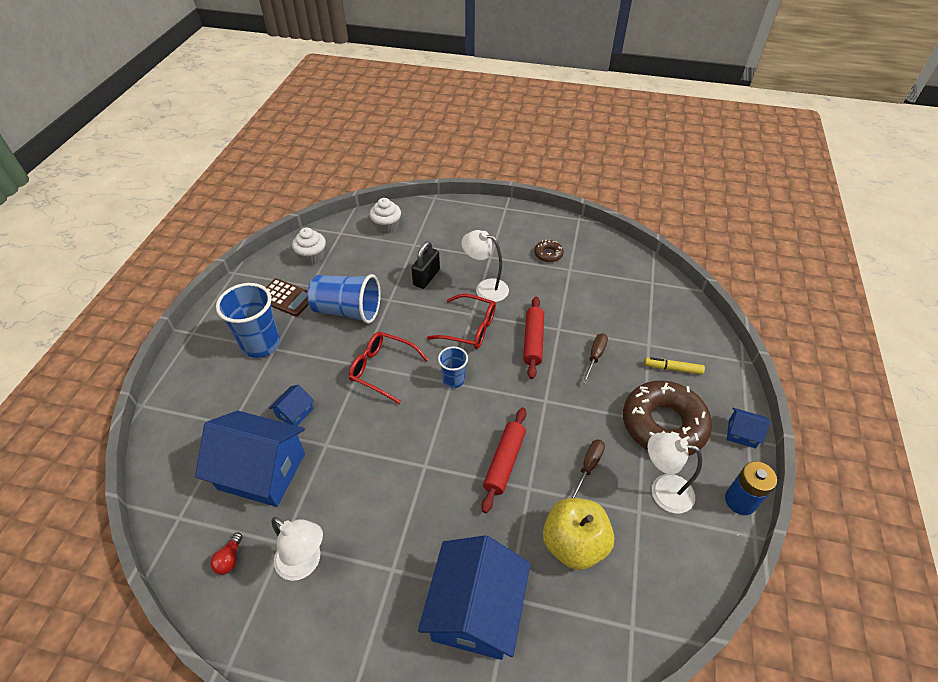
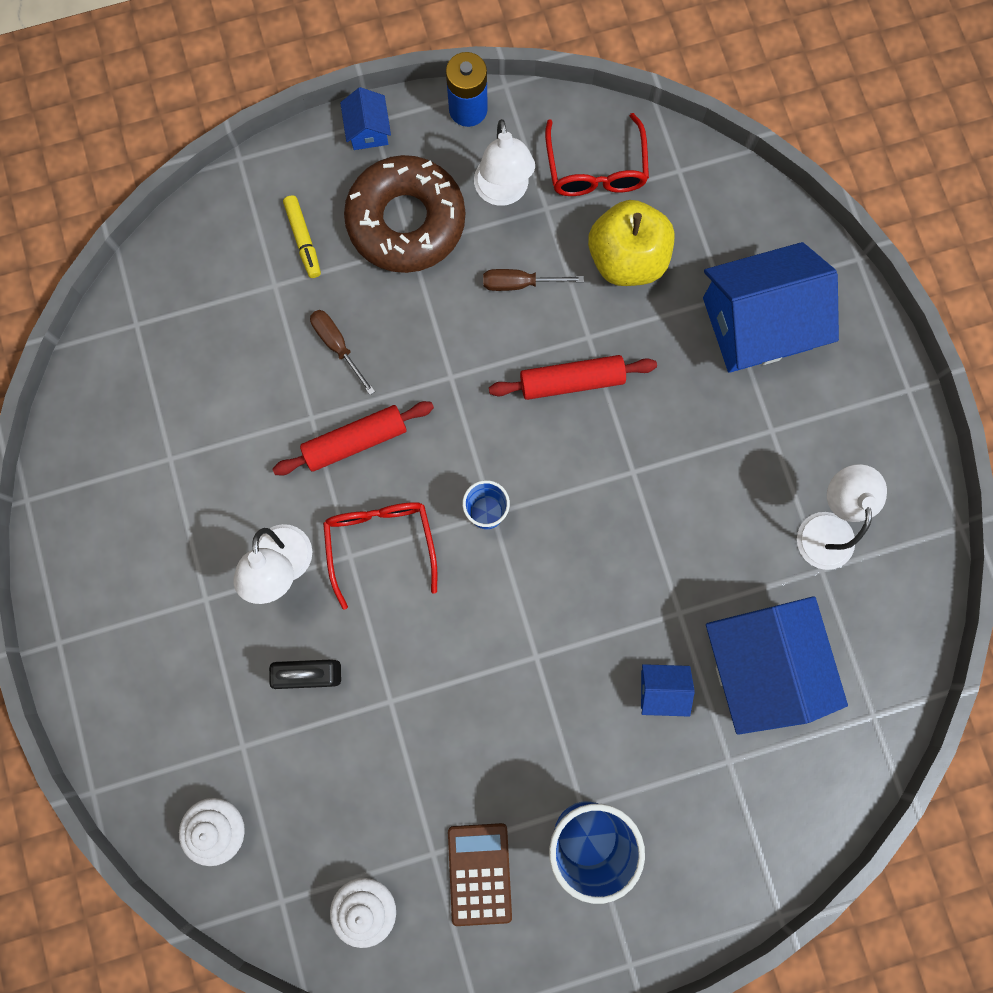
camera: 120 degrees left, 30 degrees up
(230, 559) = (874, 614): red light bulb -> none
(347, 311) = (449, 751): blue cup -> none
(382, 369) = (525, 621): red glasses -> red glasses (596, 169)
(548, 254) = (150, 508): brown donut -> none
(595, 356) = (337, 346): brown screwdriver -> brown screwdriver turned 60 degrees clockwise

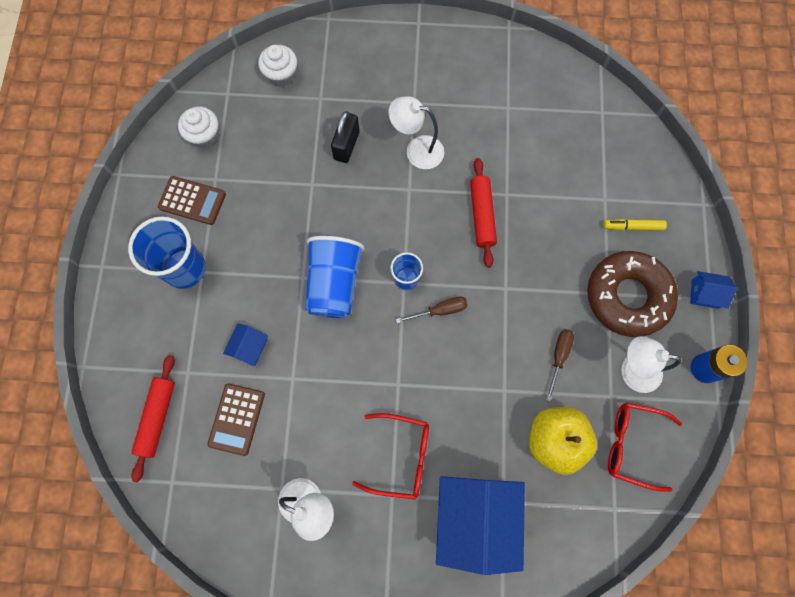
camera: 110 degrees right, 5 degrees down
(337, 346) = (550, 224): brown screwdriver -> brown screwdriver (440, 310)
(381, 543) = (410, 209): red glasses -> red glasses (401, 456)
(529, 608) = (334, 284): none -> blue cup
(571, 381) = (476, 366): red rolling pin -> red rolling pin (157, 417)
(761, 665) = (236, 419): blue house -> brown calculator

